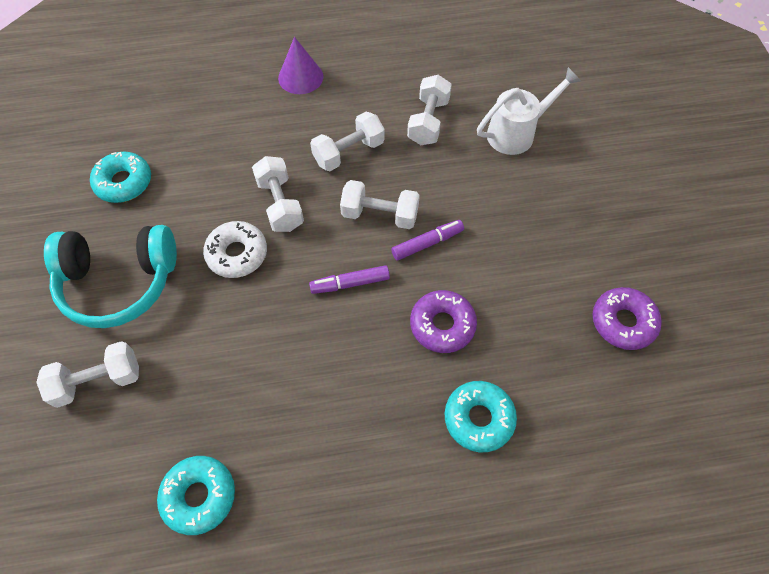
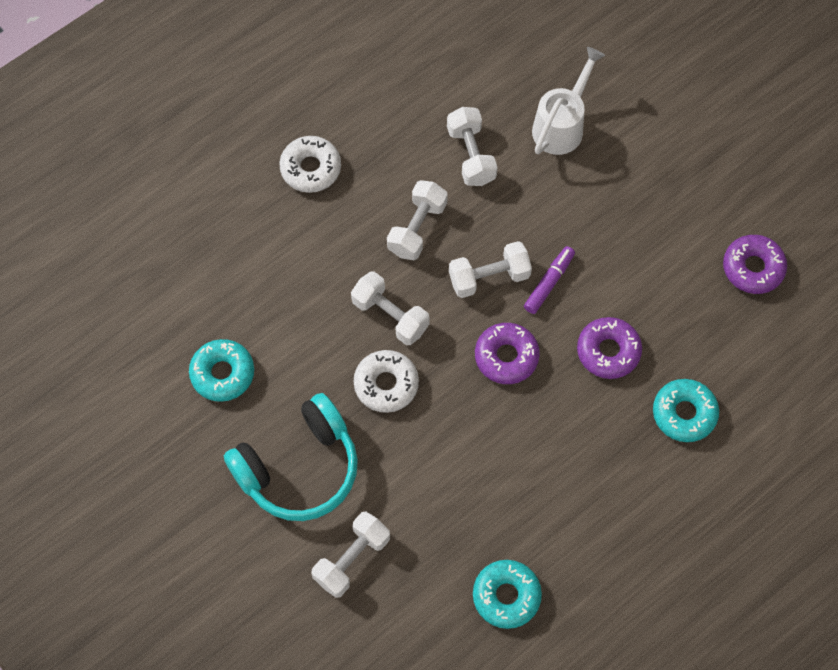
camera: 30 degrees left, 5 degrees up
(300, 77) = (311, 168): purple cone -> white donut
(350, 283) = (506, 357): purple marker -> purple donut

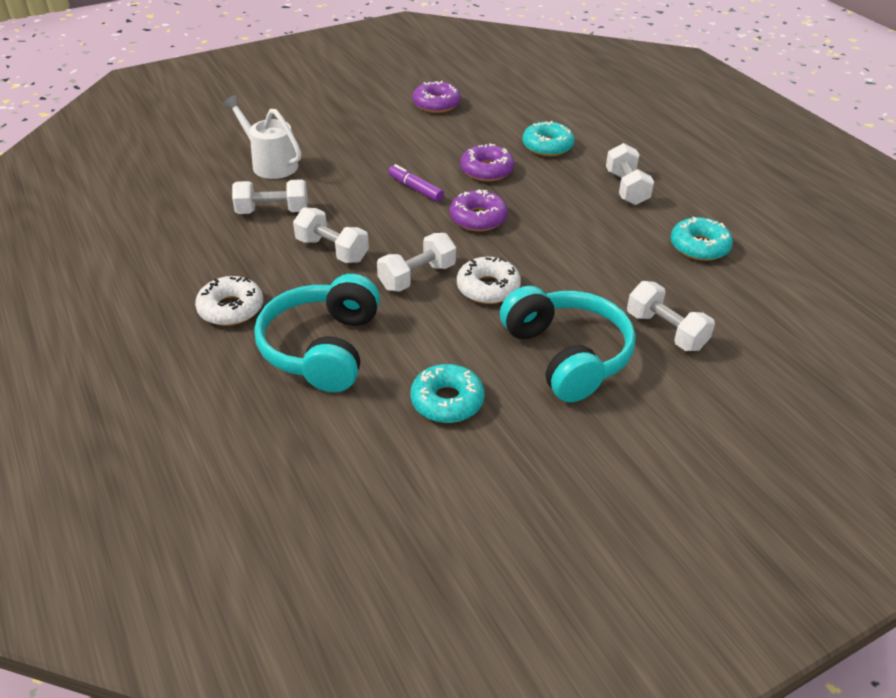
camera: 80 degrees left, 25 degrees down
(271, 258) = (323, 348): none -> turquoise headphones
(489, 277) = (399, 217): white dumbbell -> white dumbbell (626, 188)

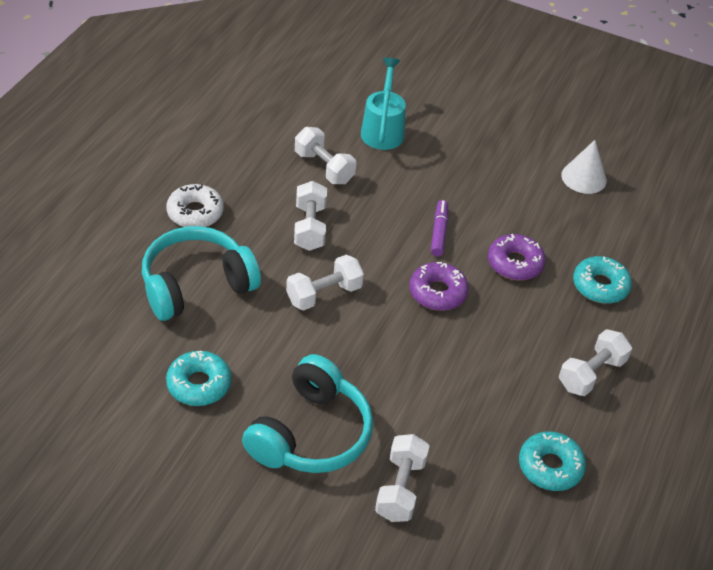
camera: 50 degrees right, 5 degrees up
(270, 163) = (383, 130): white watering can -> turquoise watering can
(417, 277) = (324, 294): white dumbbell -> white dumbbell turned 45 degrees counterclockwise
(436, 104) = (584, 177): purple donut -> white cone
(488, 288) = (350, 344): white donut -> none

